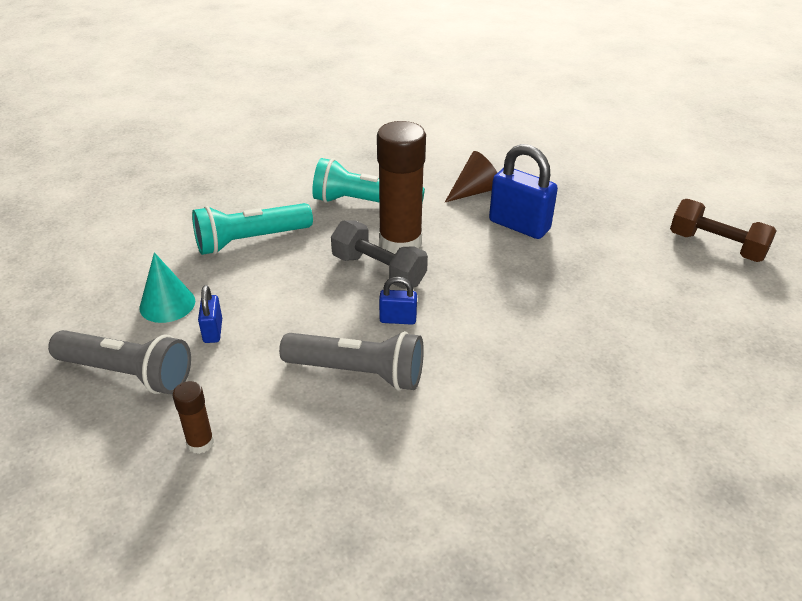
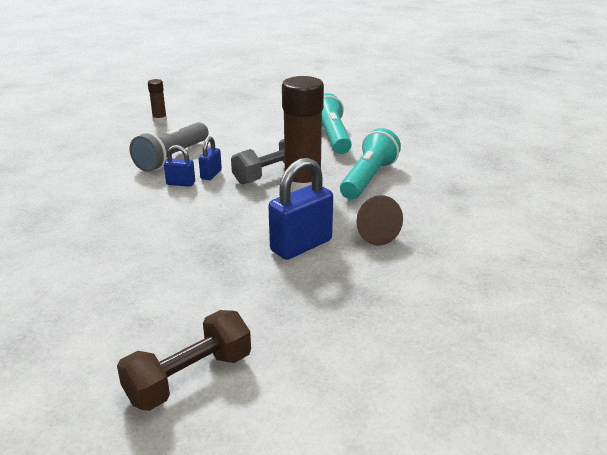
camera: 105 degrees right, 10 degrees down
(127, 373) = (224, 107): grey flashlight -> none
(167, 304) = (276, 115): turquoise cone -> none
(213, 331) = (243, 124): blue padlock -> blue padlock (181, 183)

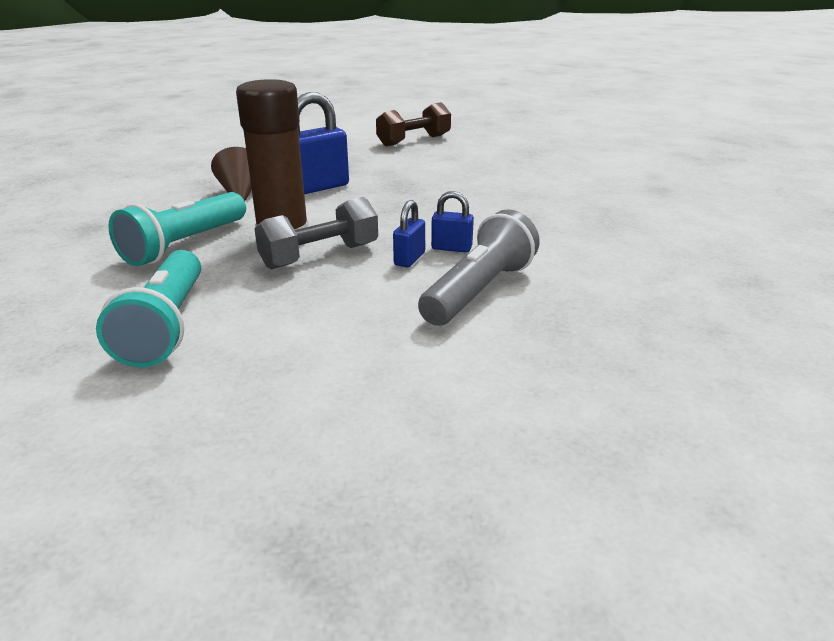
camera: 175 degrees left, 0 degrees up
(159, 120) = (555, 408): brown glue stick -> none

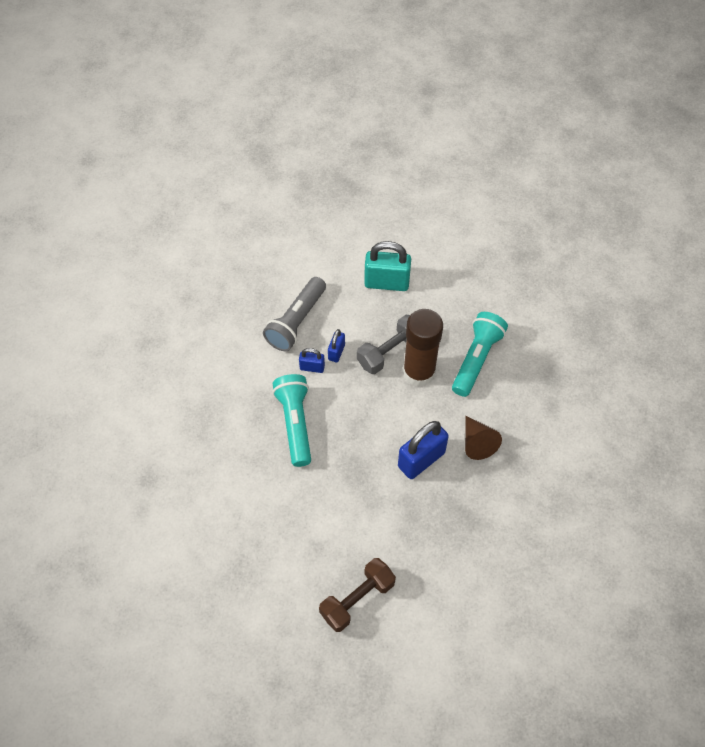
camera: 175 degrees right, 30 degrees up
(166, 325) = (444, 282): turquoise flashlight -> turquoise flashlight (295, 424)
(286, 330) = (386, 282): none -> turquoise padlock

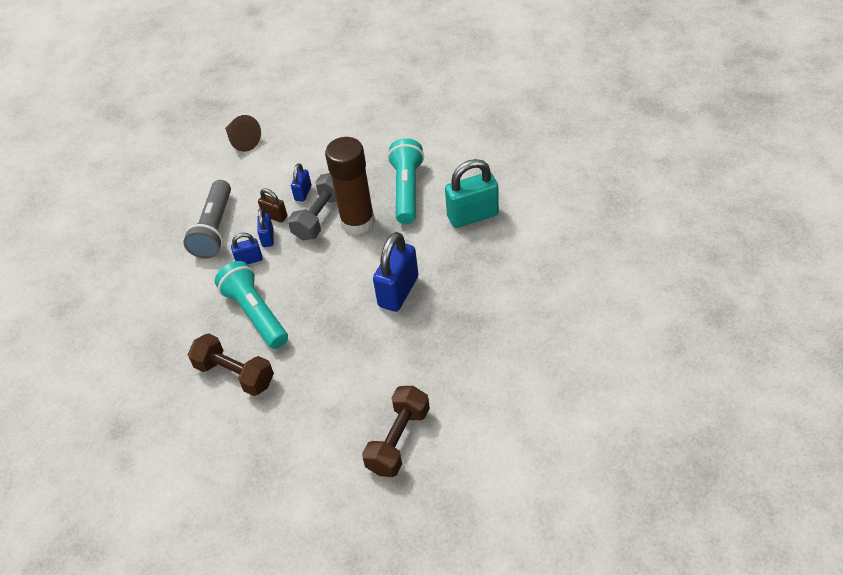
camera: 20 degrees left, 10 degrees down
(255, 473) = (235, 374): none -> brown dumbbell
(351, 332) = (275, 216): none -> brown padlock
(385, 319) = (303, 193): none -> blue padlock
(386, 282) = (289, 164): turquoise padlock -> turquoise padlock (472, 216)
(477, 443) = (445, 255): brown cone -> brown cone (242, 141)

